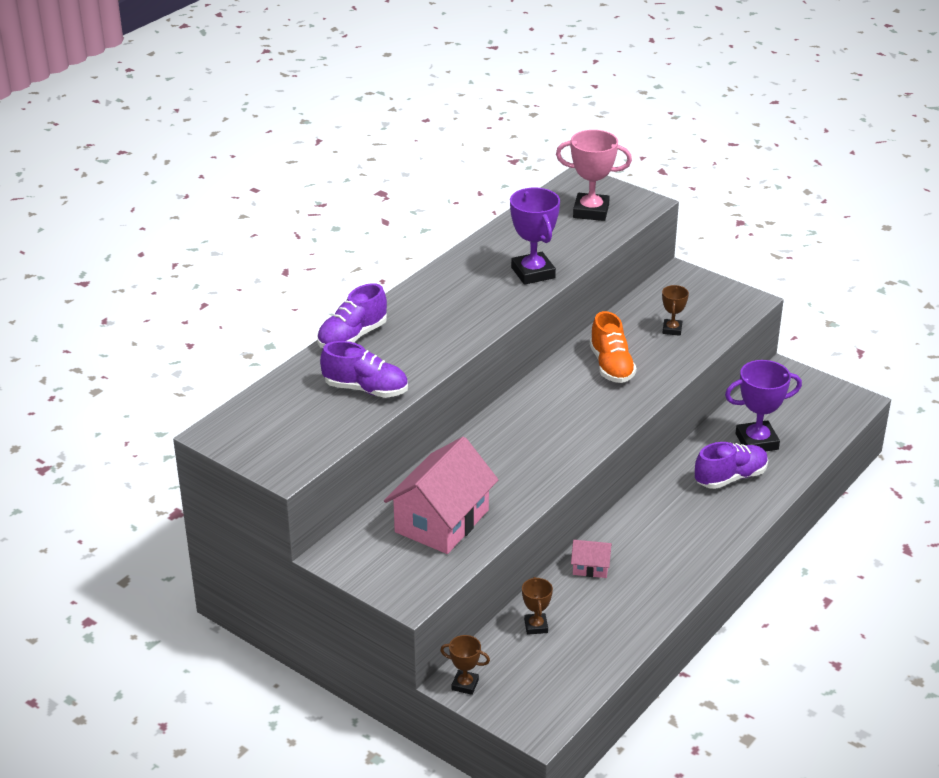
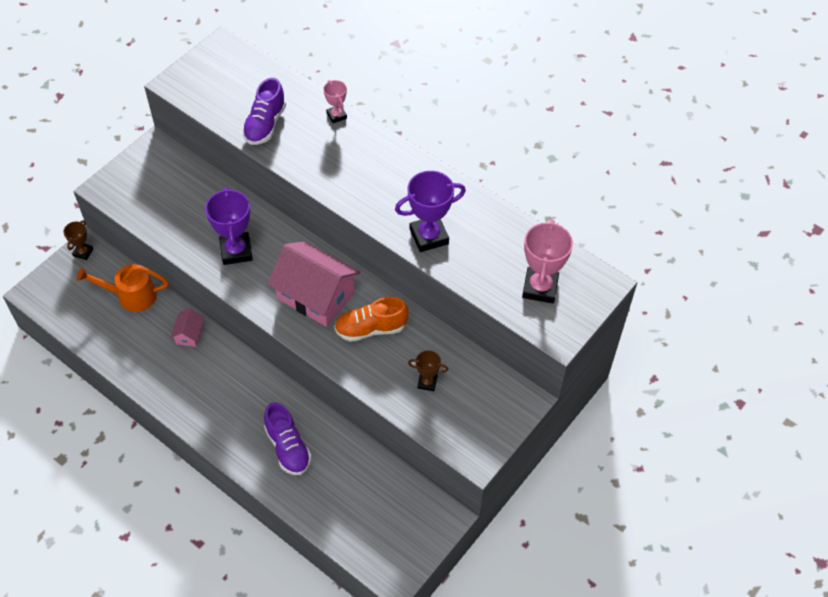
camera: 90 degrees right, 20 degrees up
(352, 337) = (336, 115): purple shoe -> pink trophy
(441, 521) = (181, 206): pink house -> pink house (316, 295)
(536, 626) = (131, 296): brown trophy -> orange watering can
(756, 441) = (337, 476): purple trophy -> purple trophy (236, 251)

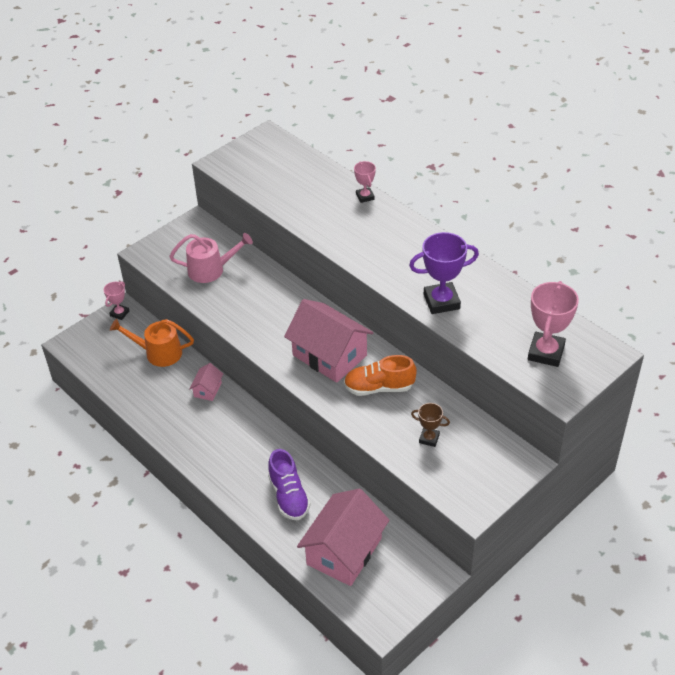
camera: 10 degrees right, 10 degrees down
(83, 252) = (119, 313): brown trophy -> pink trophy
(178, 204) = (211, 270): none -> pink watering can
(236, 251) = (259, 312): purple trophy -> none
(265, 125) = (298, 200): purple shoe -> none
(350, 503) = (344, 551): none -> pink house

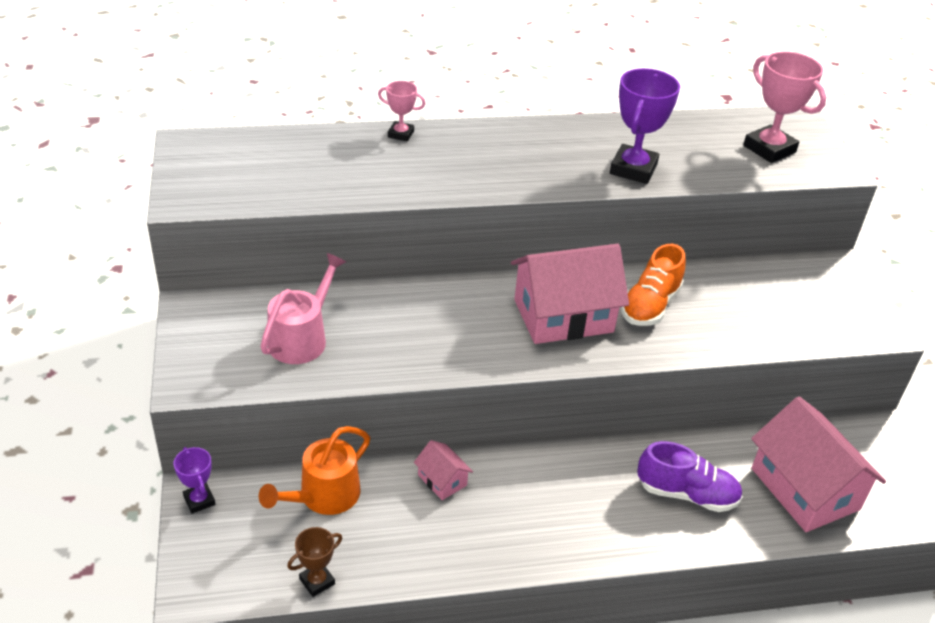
camera: 60 degrees left, 5 degrees down
(119, 313) = (199, 500): pink trophy -> purple trophy
(429, 438) = (758, 309): brown trophy -> brown trophy (317, 581)

